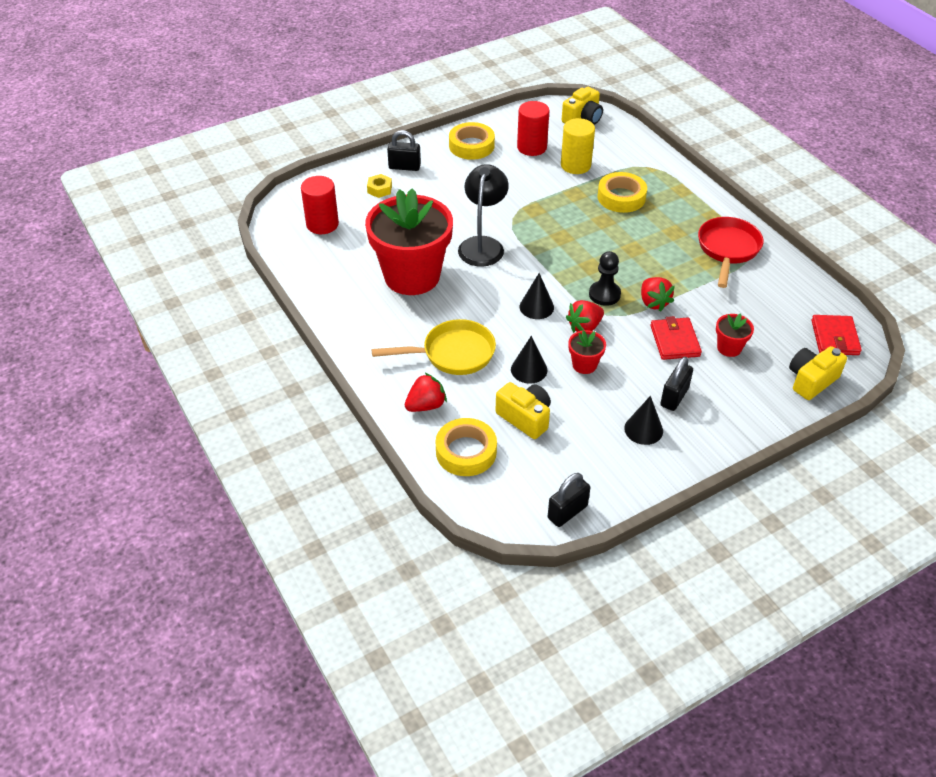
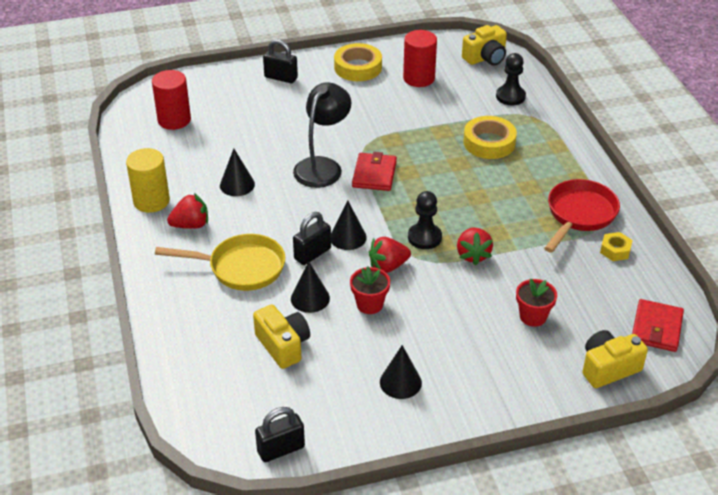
camera: 15 degrees right, 5 degrees down
(379, 189) = (246, 95): yellow nut -> yellow nut (615, 250)
(412, 276) = (237, 185): red flower pot -> black cone
(426, 405) = (190, 313): red strawberry -> red strawberry (191, 225)
(466, 452) = (207, 367): yellow tape -> none
(575, 165) = (456, 103): yellow cylinder -> yellow cylinder (151, 201)
(620, 151) = (510, 96): none -> black pawn
(674, 397) = (449, 356): black padlock -> black padlock (312, 254)
(675, 341) = (477, 298): red wallet -> red wallet (374, 174)

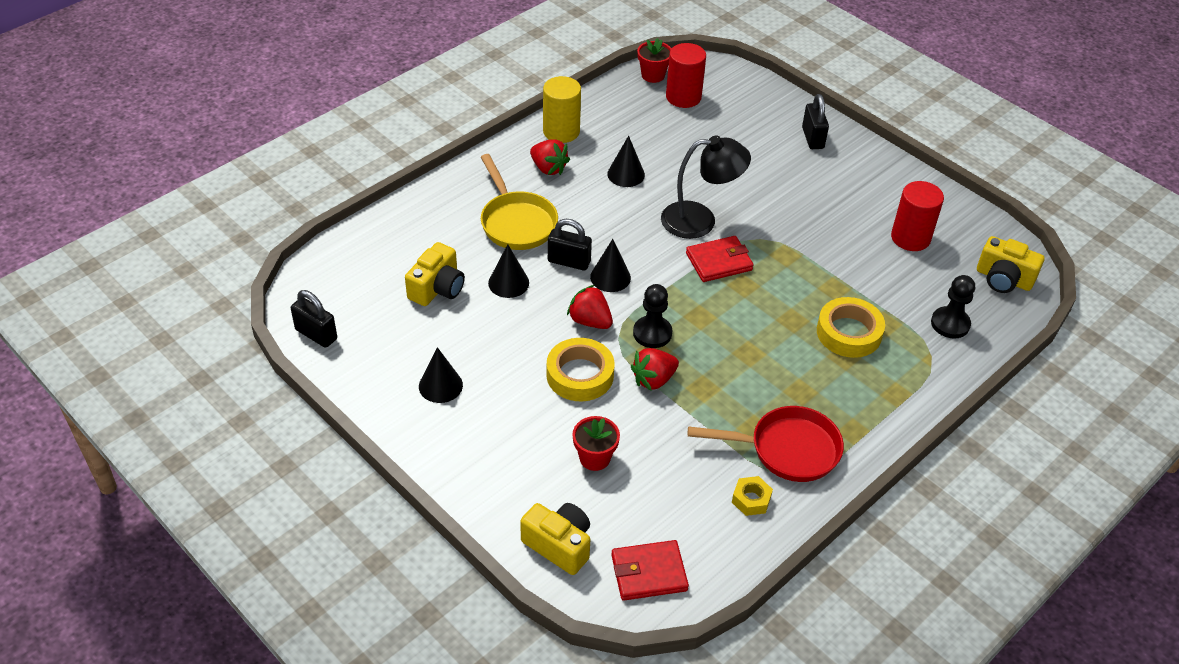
camera: 60 degrees right, 5 degrees up
(358, 67) = (883, 185): yellow tape -> yellow tape (580, 375)
(369, 304) = (528, 327): red flower pot -> red flower pot (653, 75)

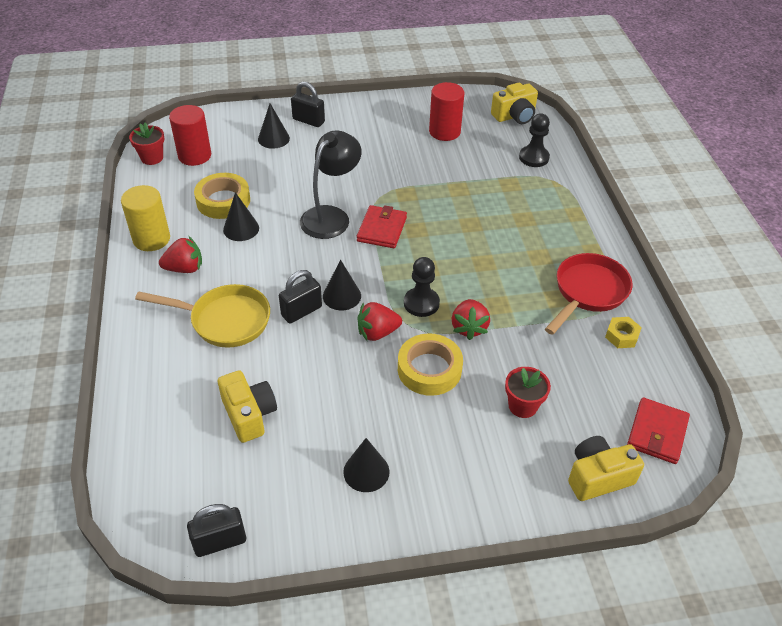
camera: 55 degrees left, 0 degrees up
(508, 283) = (289, 362): black cone -> black cone (273, 138)
(849, 333) = (505, 205): yellow tape -> yellow tape (223, 201)

